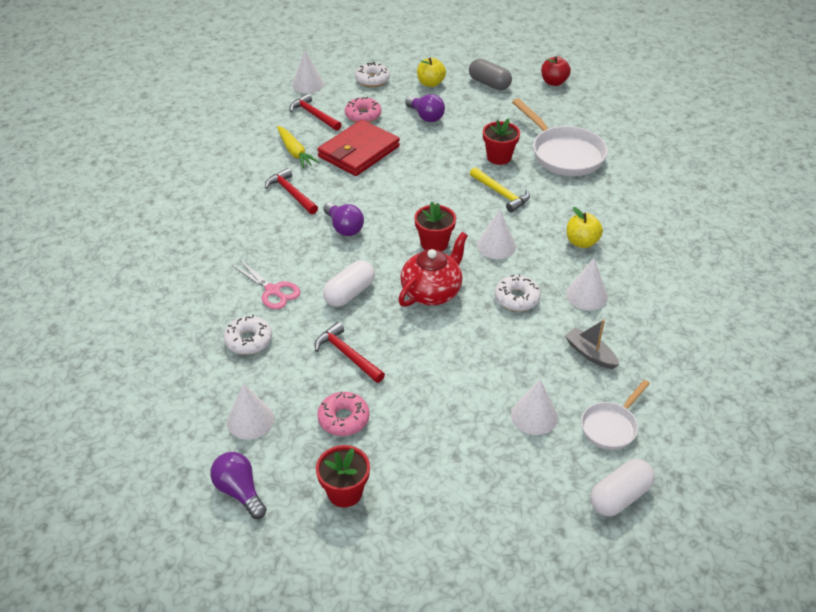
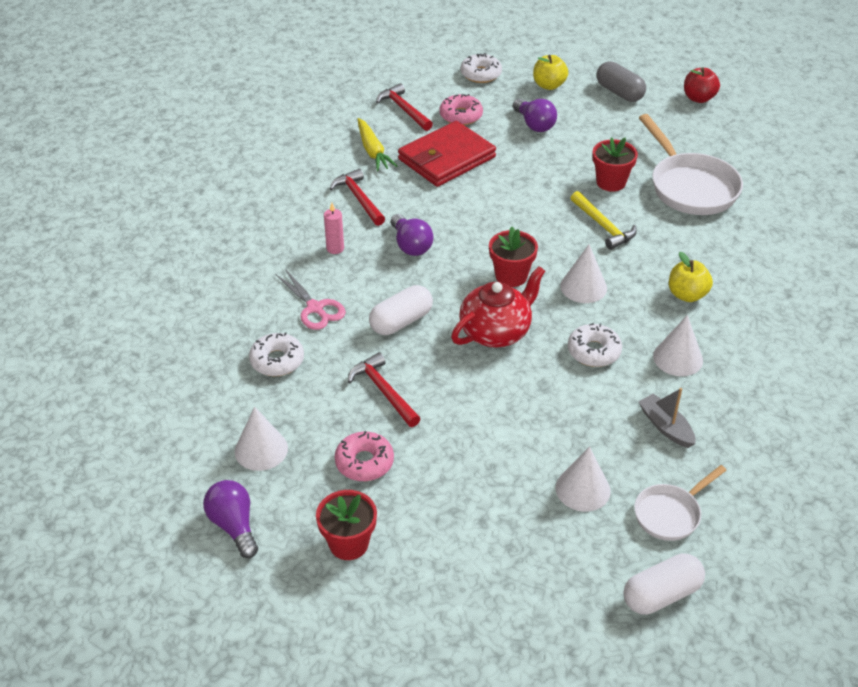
camera: 10 degrees right, 0 degrees up
(279, 238) = (335, 248): none -> pink candle
(308, 84) = (404, 72): white cone -> none

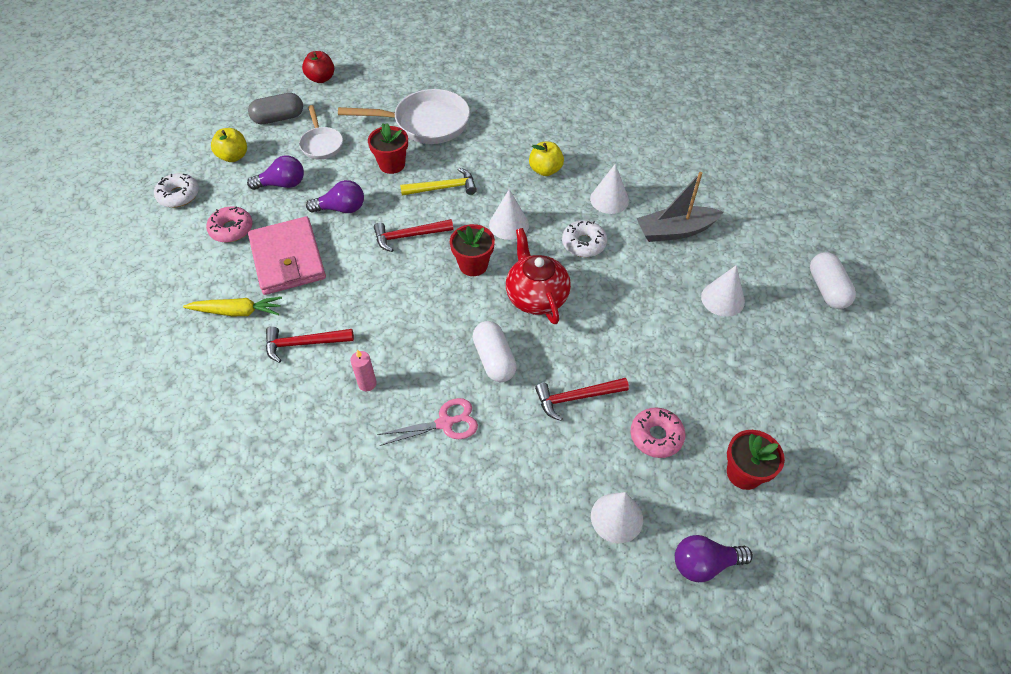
camera: 70 degrees left, 10 degrees up
(277, 361) = (504, 475): white donut -> none
(404, 109) = (188, 268): red hammer -> red hammer (409, 236)
(410, 245) = (395, 322): purple light bulb -> purple light bulb (341, 209)
(447, 158) = (288, 259): red wallet -> pink wallet
(665, 427) = (675, 231): grey boat -> grey boat, size x1.54
(670, 514) = (757, 258): white pan -> white pan (321, 144)

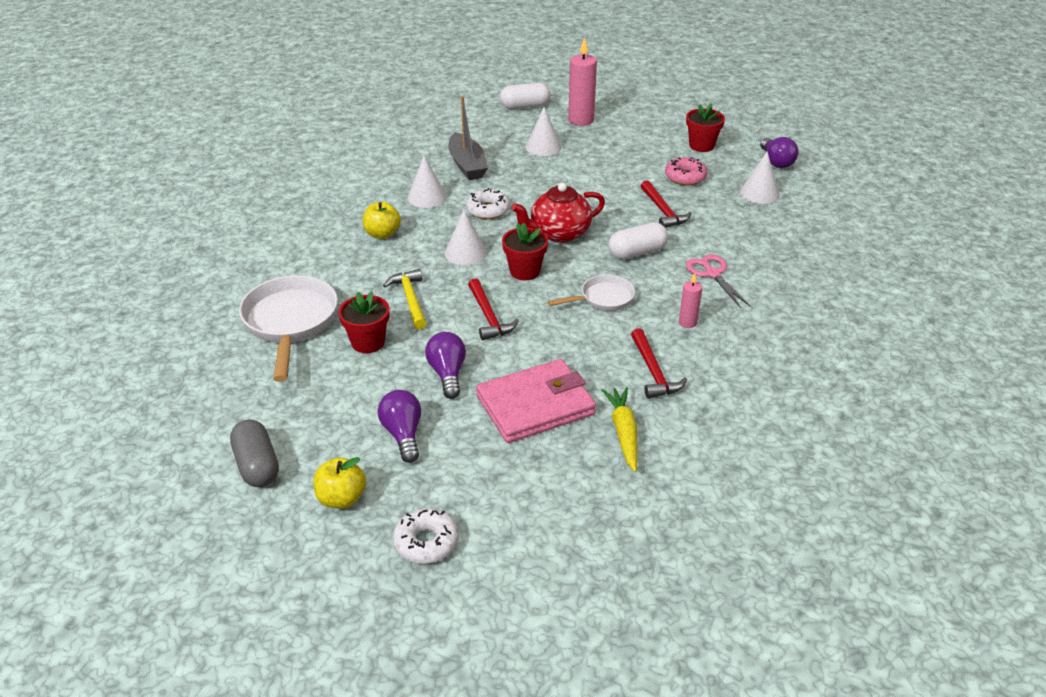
camera: 95 degrees left, 15 degrees down
(231, 229) = (490, 467): pink donut -> none
(321, 78) = (166, 435): red apple -> none
(321, 144) = (322, 410): white pan -> white pan (603, 298)
(798, 343) = (581, 120): none -> pink candle

